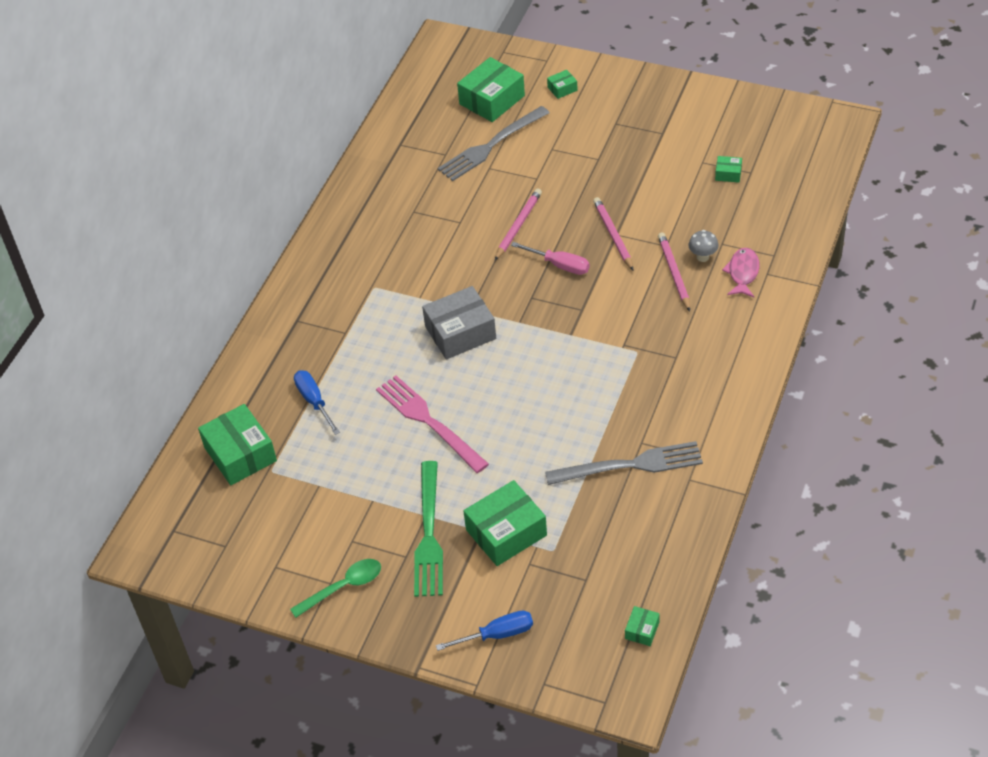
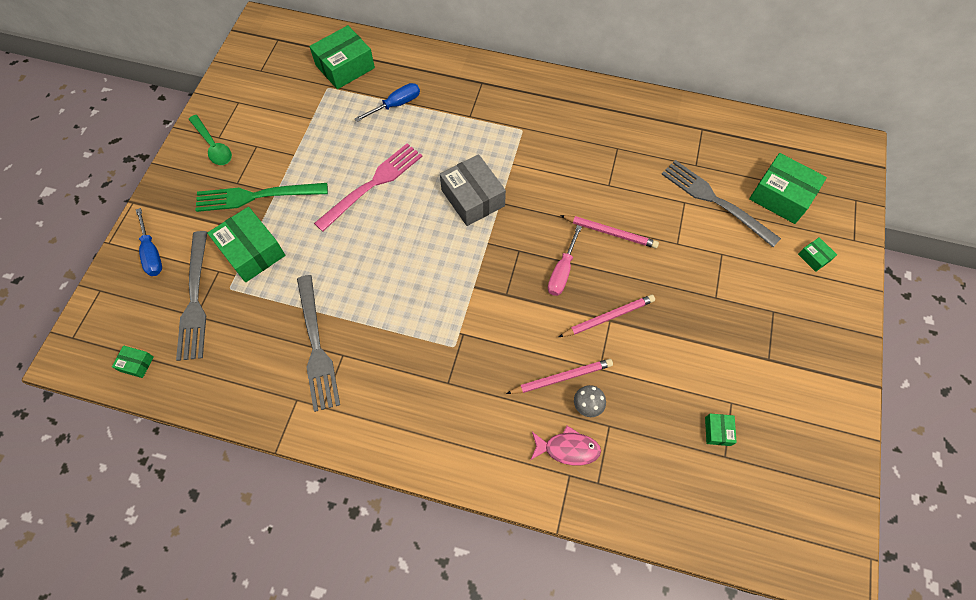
camera: 80 degrees right, 15 degrees up
(566, 582) = (195, 300): none -> grey fork

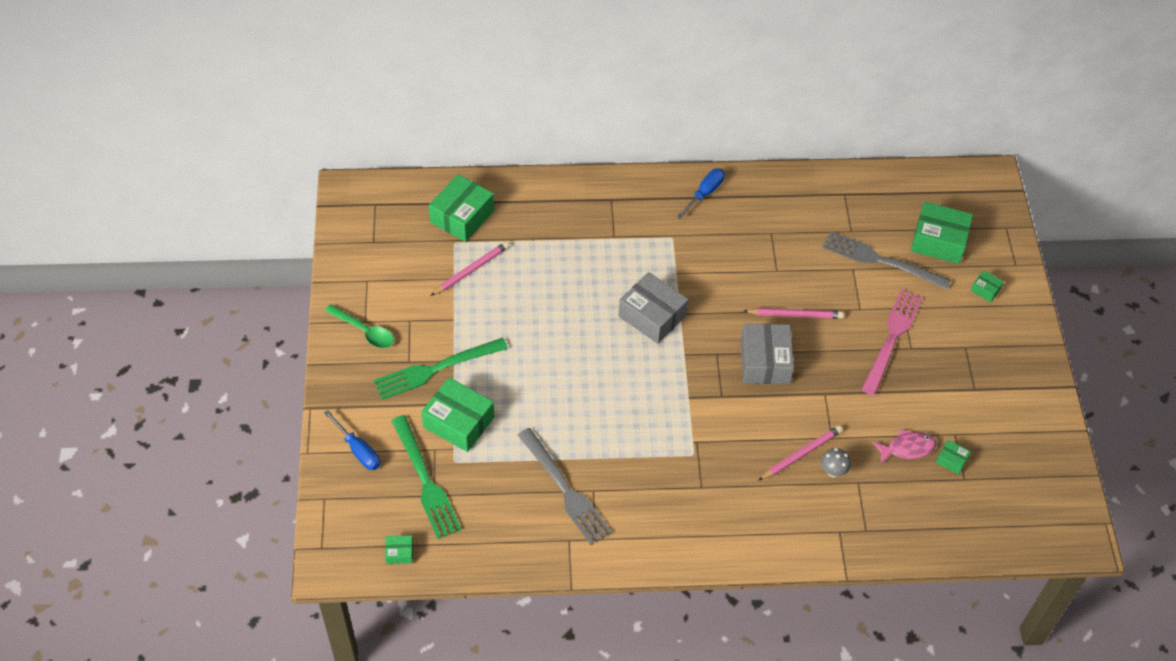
camera: 20 degrees left, 10 degrees down
(195, 300) = (426, 482): grey fork -> green fork
(373, 184) = (548, 327): pink fork -> pink fork (892, 337)
(396, 105) = (534, 243): blue screwdriver -> blue screwdriver (704, 193)
(562, 271) = (765, 362): pink screwdriver -> grey box
(568, 449) = (830, 511): pink fish -> pink fish (907, 448)
(608, 317) = (822, 391): pink pencil -> pink pencil (471, 270)
(717, 431) = (951, 460): green box -> green box turned 45 degrees counterclockwise

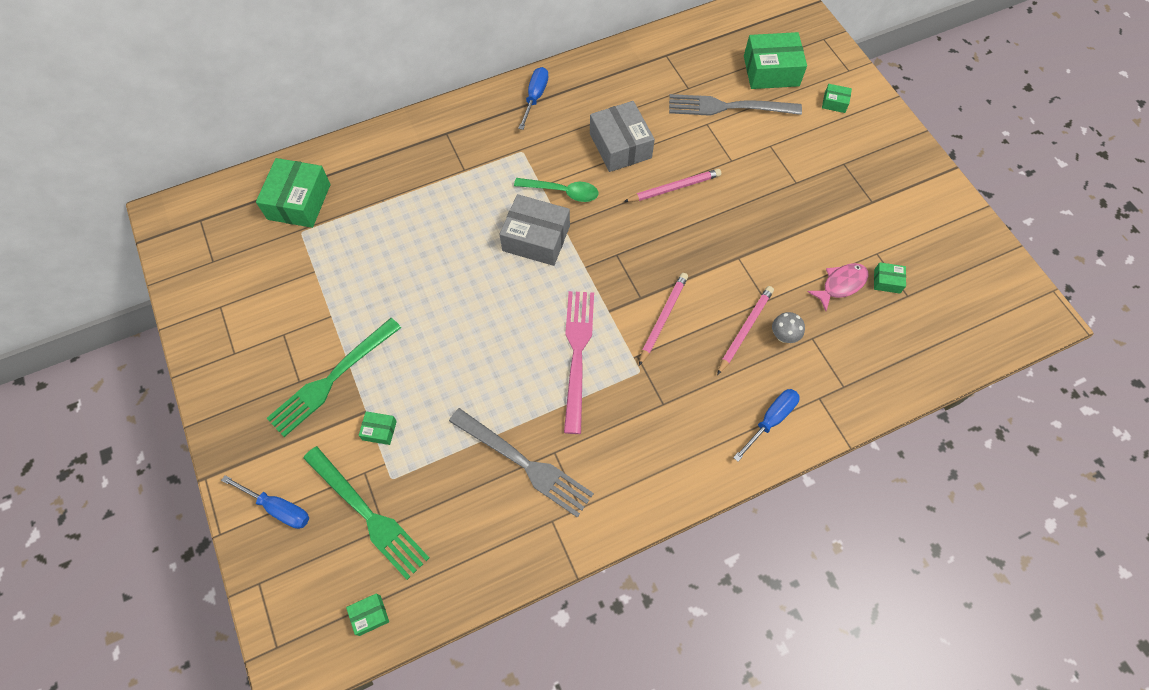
camera: 20 degrees left, 10 degrees up
(364, 331) = (237, 365): green spoon -> green spoon (562, 192)
(459, 422) = (379, 430): green box -> green box, size x0.46
(471, 270) = (330, 255): pink pencil -> pink pencil (663, 318)
(765, 362) = (666, 246): grey box -> grey box (620, 146)
(787, 533) = (770, 420): none -> blue screwdriver
(892, 337) = (774, 178): pink fork -> pink fork (577, 352)

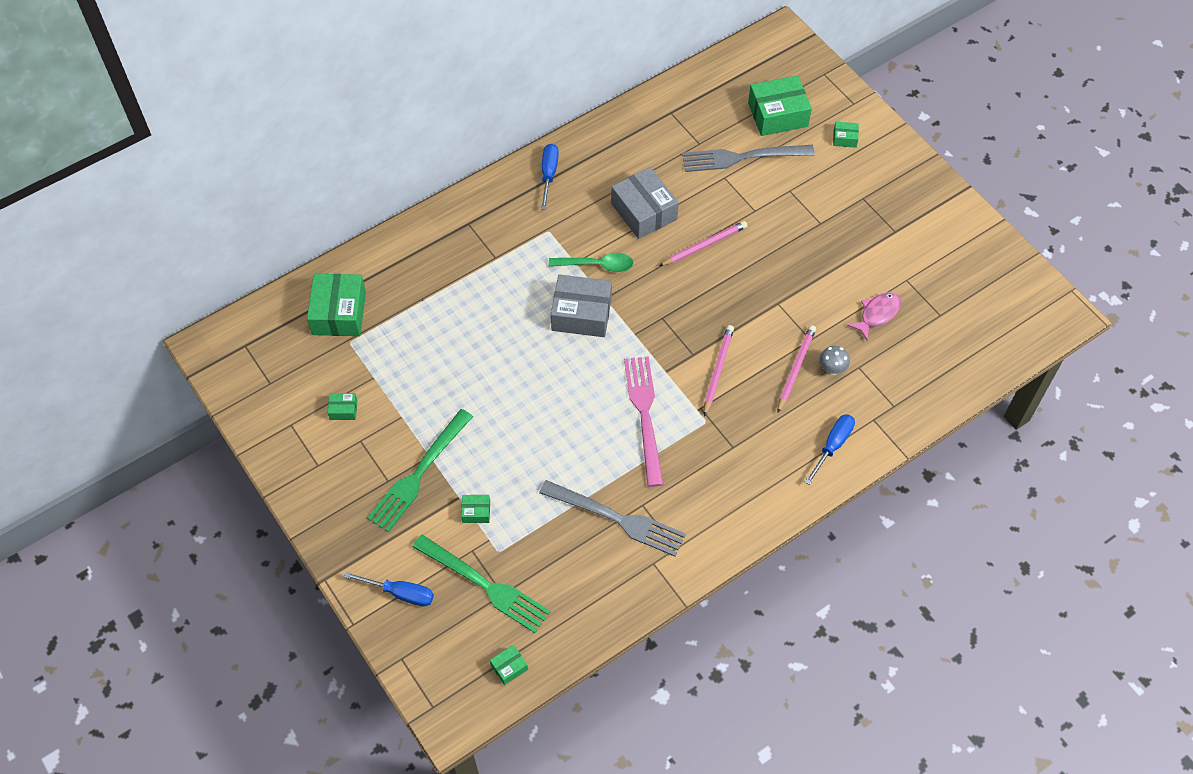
camera: 10 degrees left, 5 degrees down
(887, 281) = (919, 305): green box -> green box (343, 410)

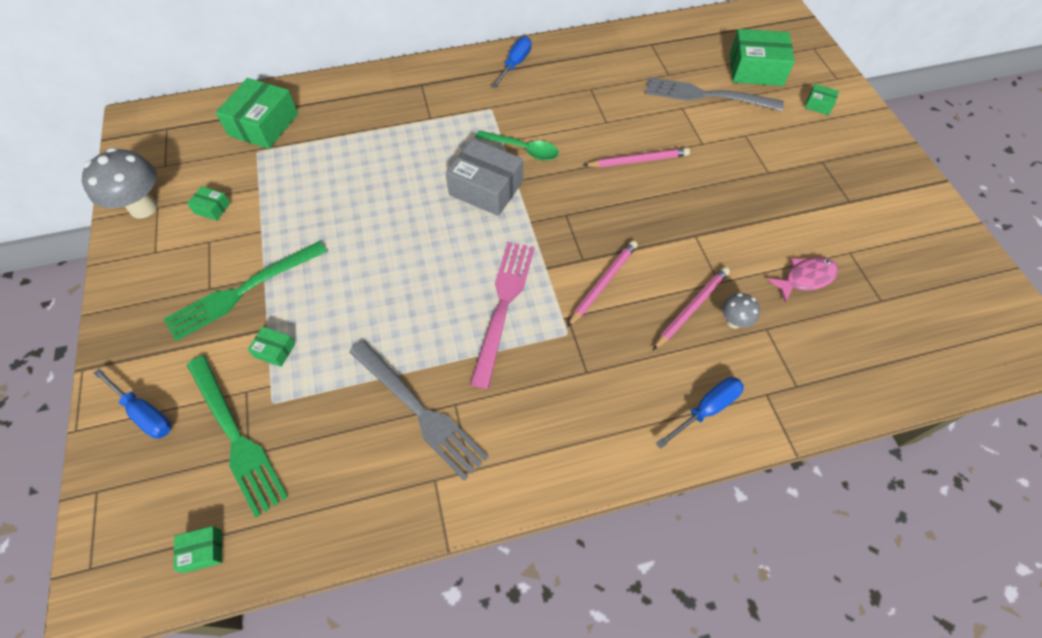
camera: 20 degrees right, 0 degrees up
(278, 429) = (143, 208): none -> grey mushroom
(644, 211) = (590, 116): grey box -> none

